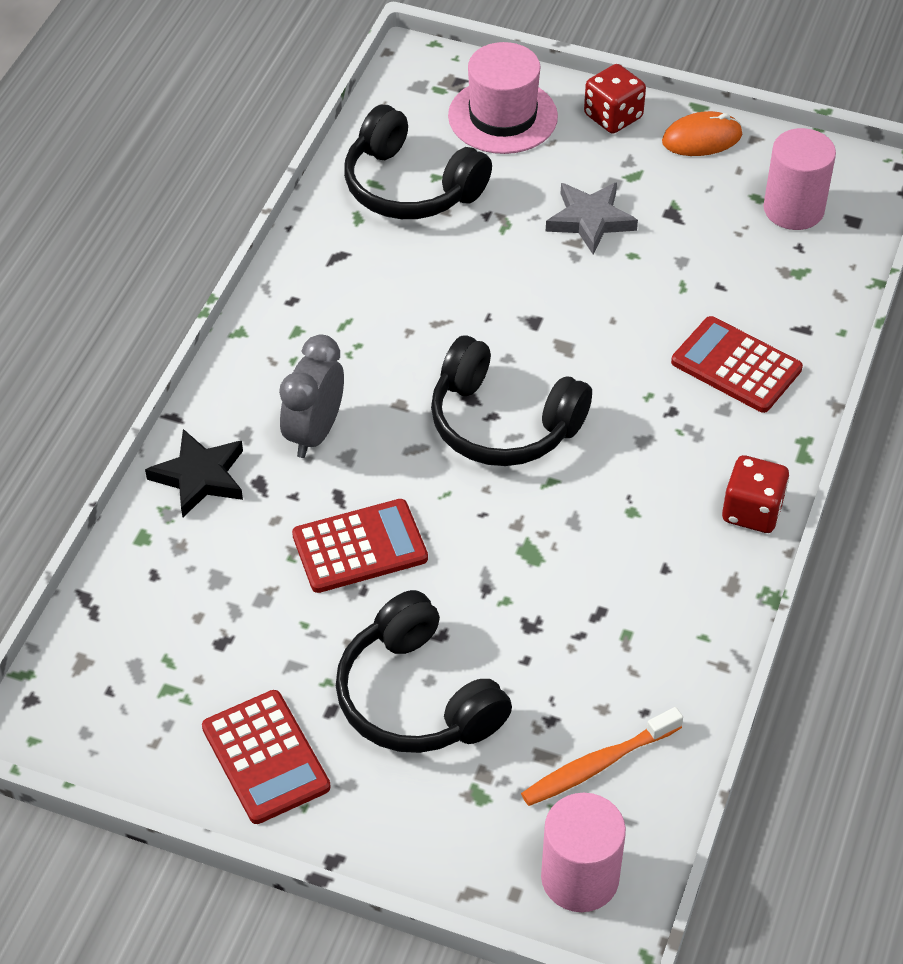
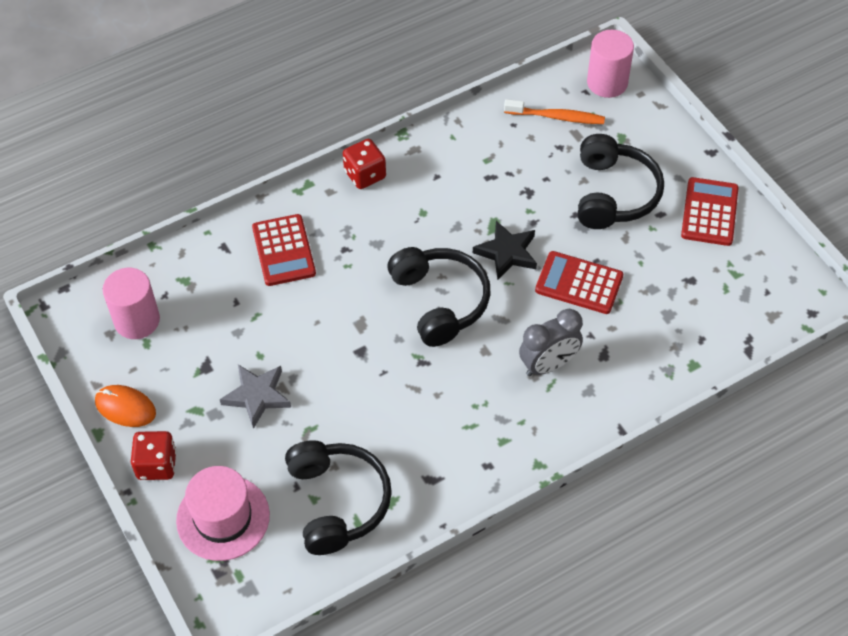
camera: 140 degrees left, 5 degrees up
(200, 477) = (635, 381): black star -> black star (507, 253)

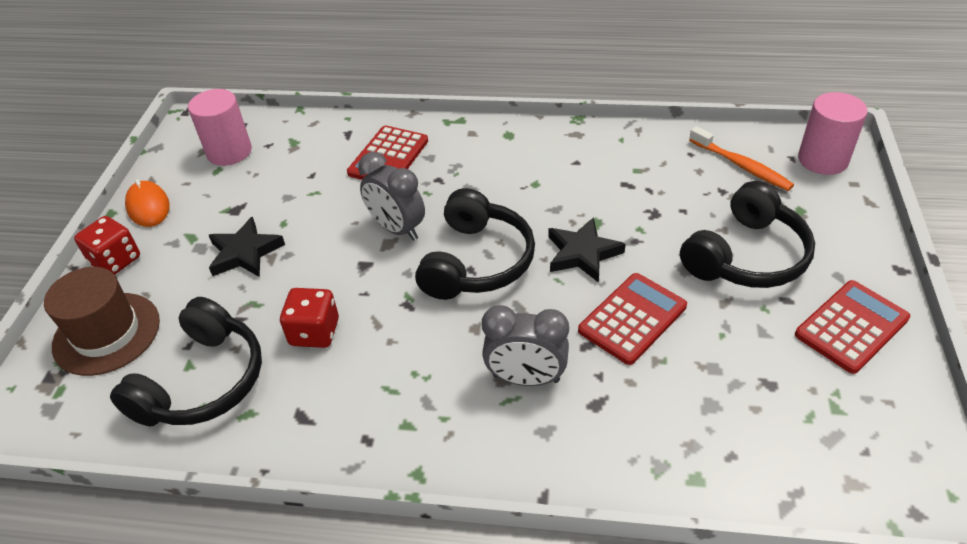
camera: 40 degrees right, 10 degrees down
(223, 518) = (106, 333): pink hat -> brown hat
(257, 396) = (245, 253): grey star -> black star
(356, 309) = (397, 229): none -> grey clock
(365, 175) = (513, 134): red dice -> red dice (314, 332)
(579, 283) = (632, 318): red calculator -> red calculator turned 75 degrees clockwise

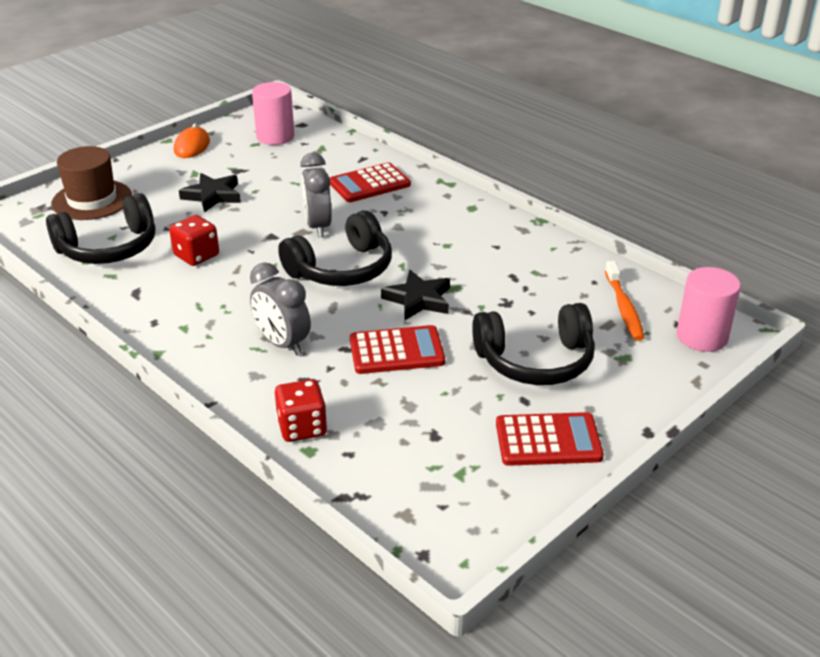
camera: 35 degrees right, 10 degrees down
(116, 260) = (140, 166): red dice -> red dice (302, 427)

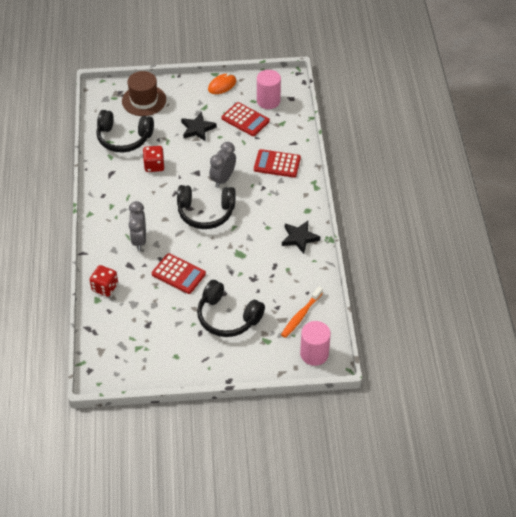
camera: 40 degrees right, 15 degrees up
(418, 299) = (218, 252): black star -> black star (299, 238)
(548, 440) = (186, 357): red calculator -> red calculator (245, 120)

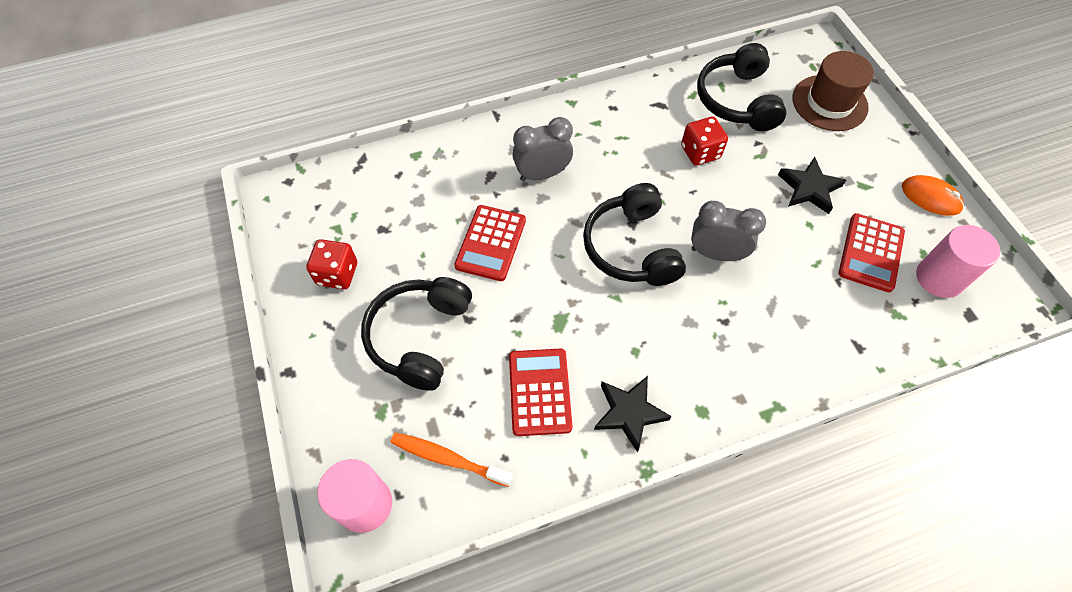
camera: 75 degrees right, 10 degrees up
(105, 287) = (440, 157): red dice -> red dice (337, 274)
(277, 164) = (792, 330): red calculator -> red calculator (539, 392)

